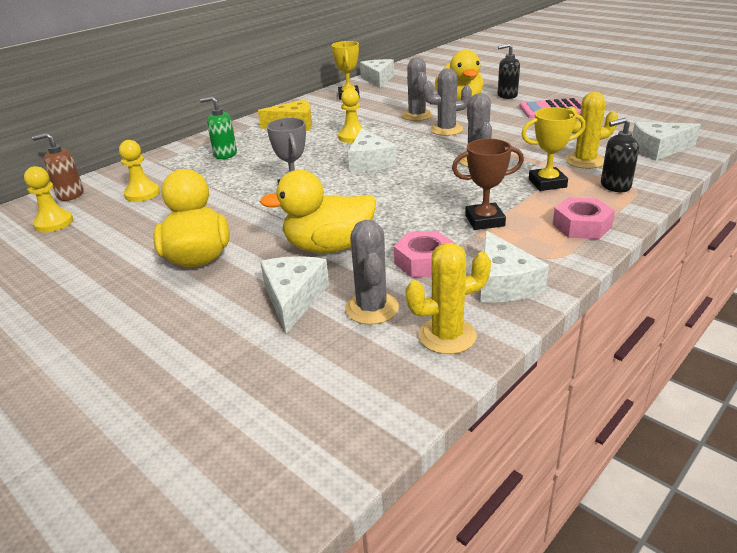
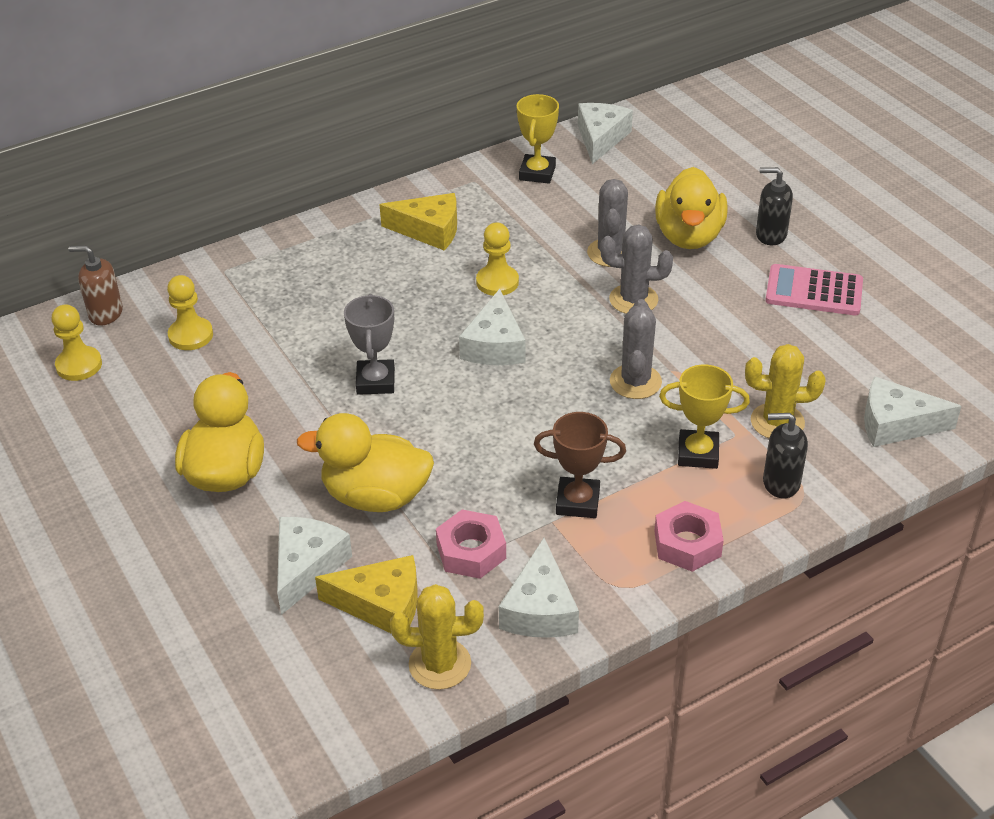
camera: 15 degrees right, 10 degrees up
(225, 154) = (315, 277): green soap dispenser -> none
(372, 308) = (381, 605): grey cactus -> yellow cheese

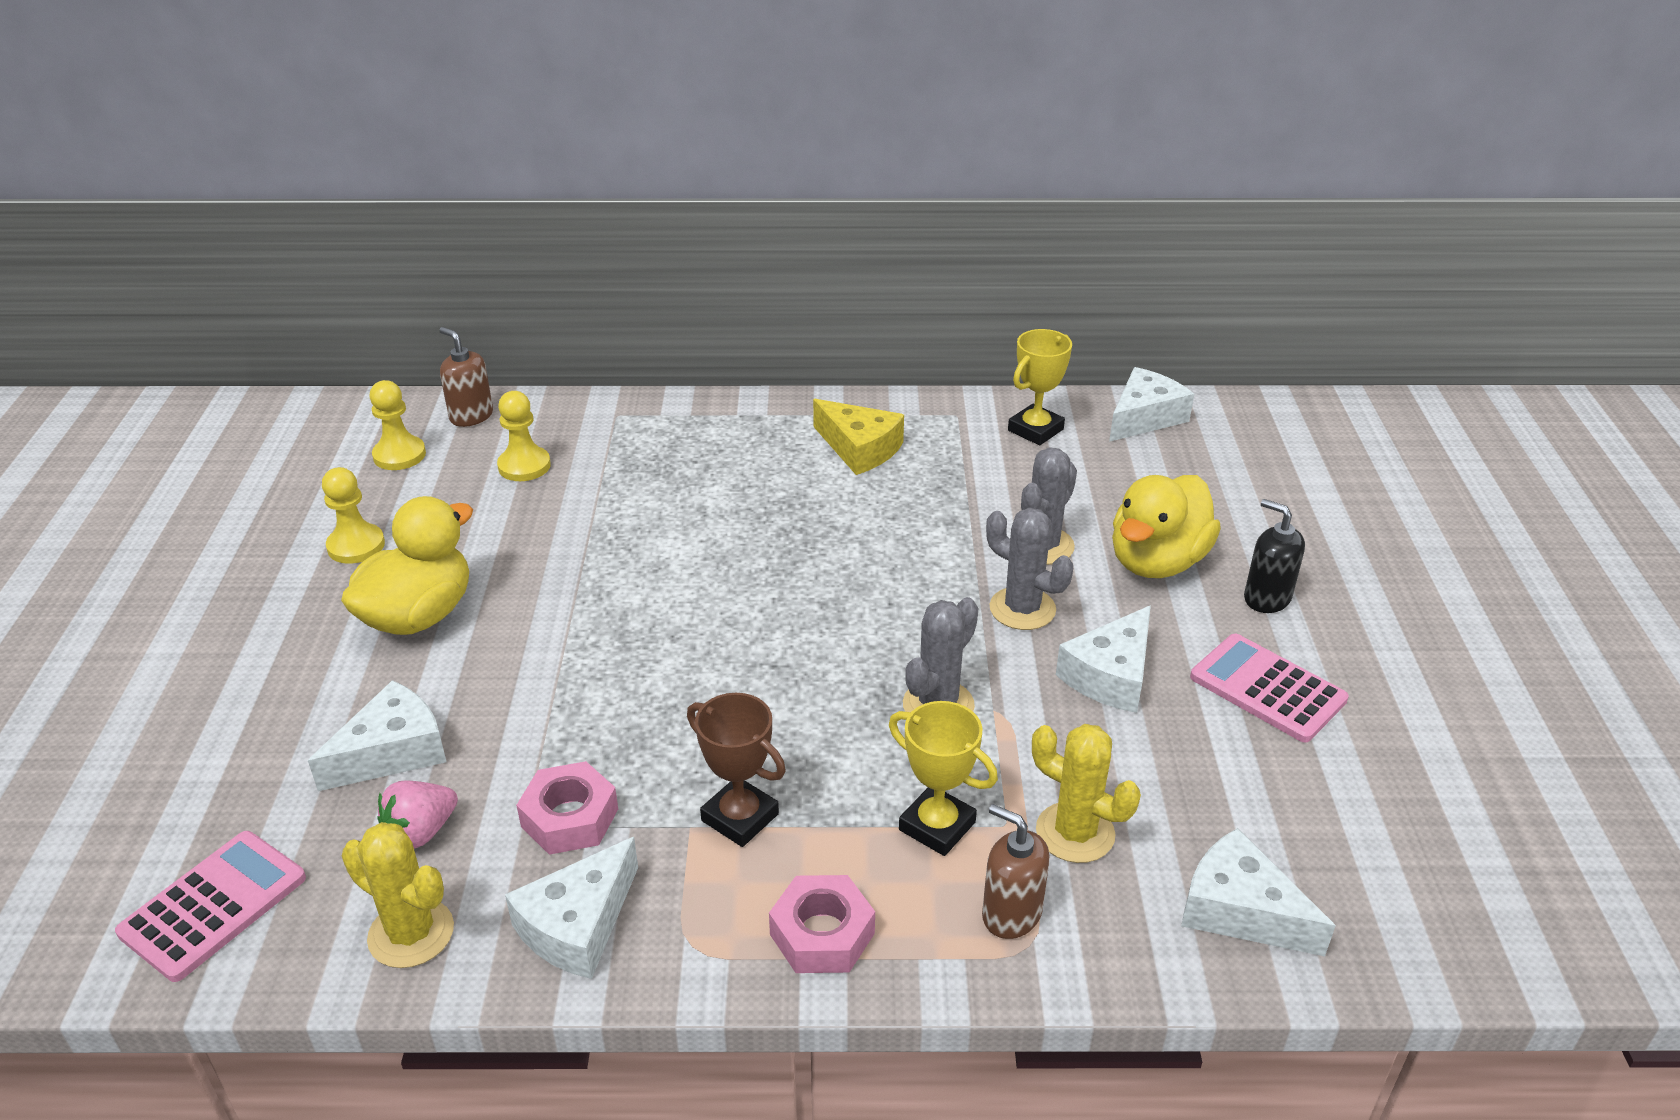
camera: 30 degrees right, 5 degrees down
(288, 714) = (213, 905): none -> pink calculator
(375, 381) = (653, 584): grey trophy -> none
(375, 496) = (533, 707): yellow duck -> none
(381, 605) = (421, 832): yellow cheese -> pink strawberry
(494, 345) = (814, 597): white cheese -> white cheese (1110, 675)
(497, 282) = (882, 529): yellow pawn -> yellow pawn (356, 546)
(780, 483) = (1011, 914): black soap dispenser -> brown soap dispenser

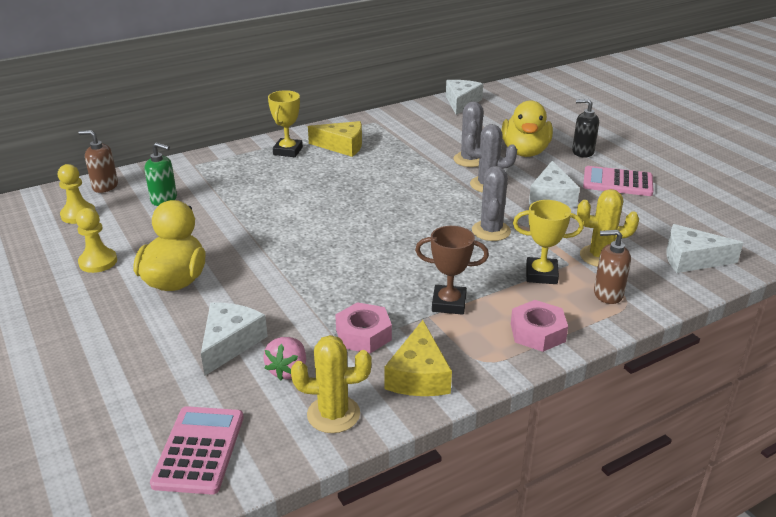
camera: 30 degrees left, 5 degrees down
(524, 466) = (164, 199): yellow pawn -> green soap dispenser
(577, 925) = (418, 375): white cheese -> yellow cheese
(1035, 430) = (418, 118): yellow trophy -> yellow trophy (288, 151)

